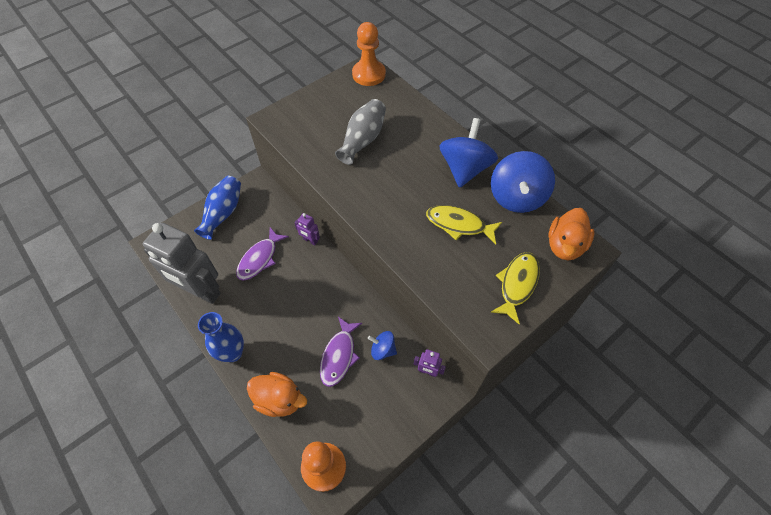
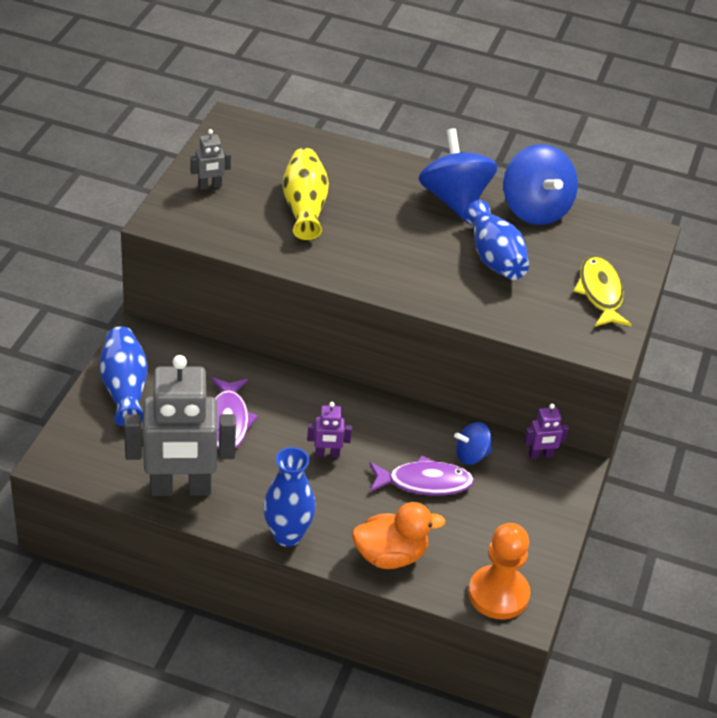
camera: 35 degrees left, 15 degrees down
(310, 240) = (279, 375): purple robot -> purple robot (327, 454)
(318, 106) = (210, 186): none -> grey robot
(339, 356) = (424, 482): purple fish -> purple fish turned 75 degrees counterclockwise
(363, 140) = (304, 207): grey vase -> yellow vase
(369, 74) = (243, 128): orange pawn -> none
(459, 225) = (494, 258): yellow fish -> blue vase
(564, 246) = (620, 239): orange duck -> none

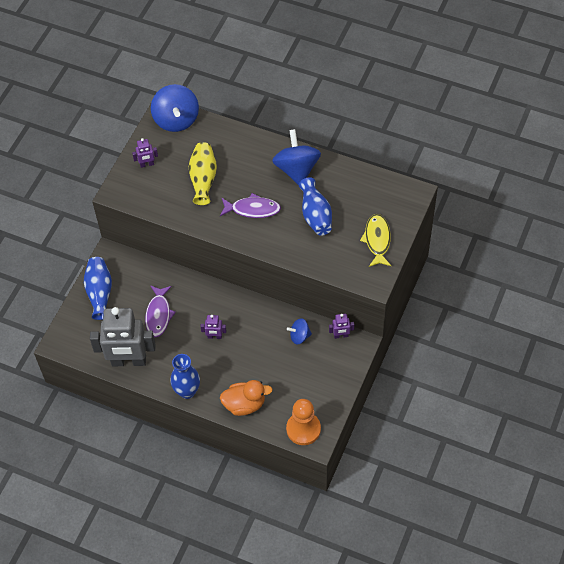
camera: 10 degrees right, 15 degrees up
(210, 186) = (147, 164): grey robot -> purple robot
(424, 482) = (269, 355): purple fish -> purple fish (252, 209)
(535, 209) = (346, 176): blue spinning top -> blue spinning top (176, 120)

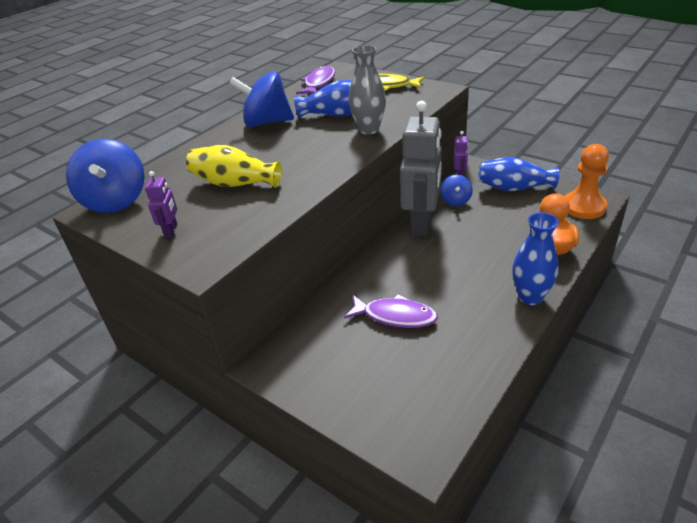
camera: 75 degrees left, 20 degrees down
(100, 292) = (333, 384): blue vase -> blue vase (513, 188)
(129, 361) = (472, 357): grey robot -> grey robot (421, 224)
(176, 120) = (116, 201): blue spinning top -> blue spinning top turned 75 degrees clockwise
(214, 336) = (443, 265): purple robot -> none
(252, 209) = (307, 151): purple fish -> purple fish (319, 83)
(291, 242) = (369, 129): none -> grey vase

